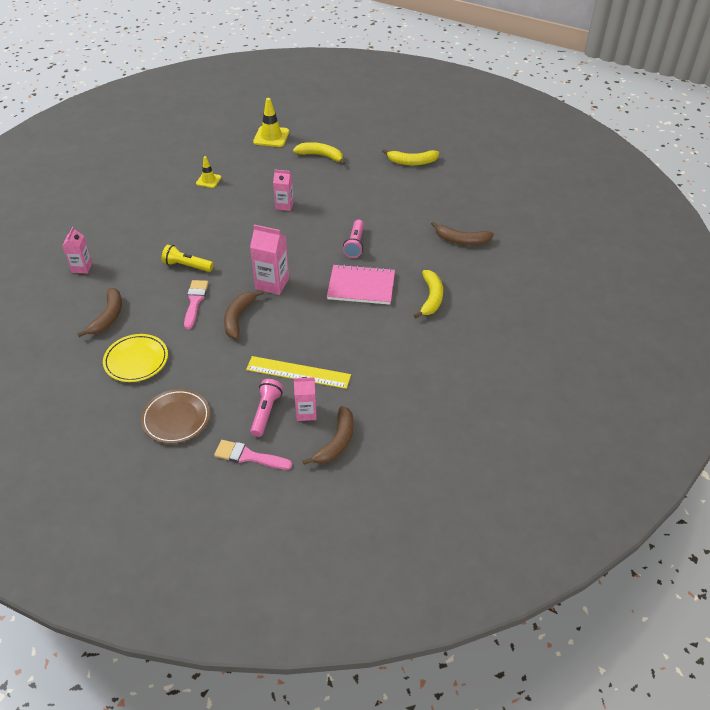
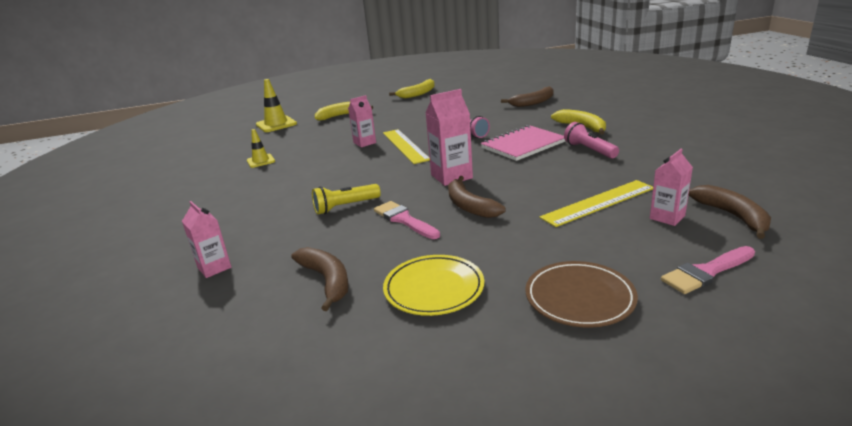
camera: 40 degrees left, 20 degrees down
(266, 412) = (640, 238): pink flashlight -> pink flashlight (589, 150)
(299, 228) = (405, 146): none -> yellow ruler

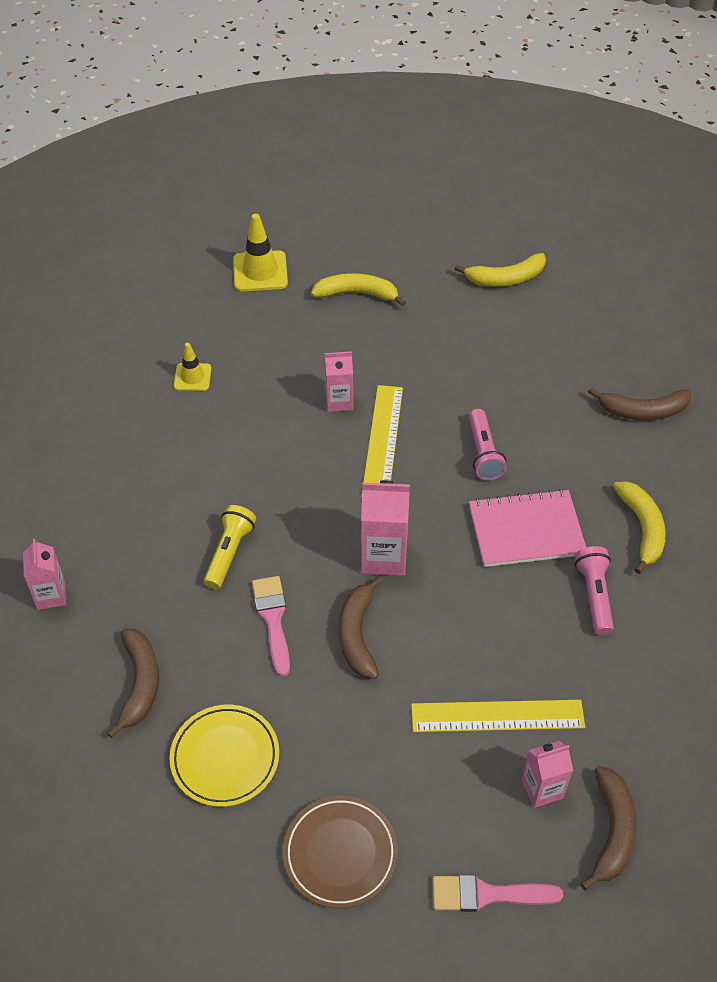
camera: 25 degrees right, 25 degrees up
(345, 207) = (229, 553): yellow flashlight -> yellow flashlight turned 105 degrees clockwise

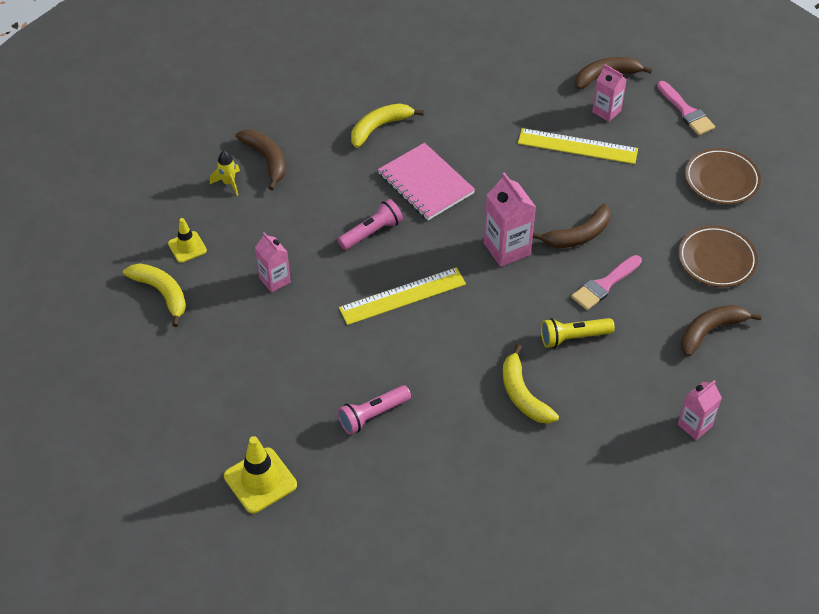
camera: 120 degrees left, 0 degrees up
(192, 377) = (425, 459): yellow traffic cone -> yellow traffic cone (187, 247)
(225, 757) = (716, 259): yellow plate -> brown plate
(339, 401) = (381, 342): pink carton -> pink carton (274, 280)
(357, 294) = (245, 390): yellow banana -> yellow banana (523, 394)
(497, 716) = (577, 146): yellow ruler -> yellow ruler turned 45 degrees counterclockwise
(594, 595) = (453, 133): pink flashlight -> pink flashlight (372, 415)
(624, 370) = (228, 183): none -> yellow rocket

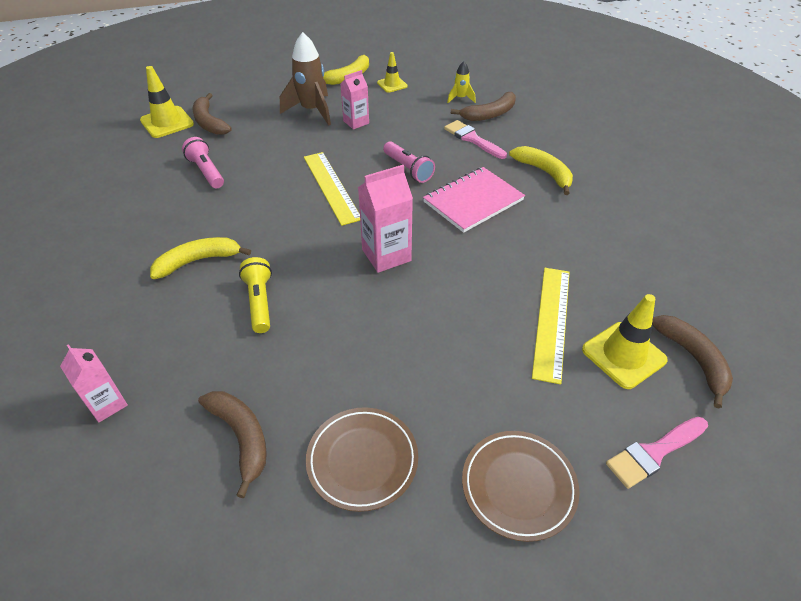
camera: 90 degrees right, 5 degrees down
(245, 325) = (312, 111): none -> brown rocket
(578, 235) = (405, 314): brown banana -> brown banana (209, 122)
(604, 285) = (329, 333): pink brush -> pink brush (472, 139)
(606, 111) = (623, 355): pink carton -> yellow traffic cone

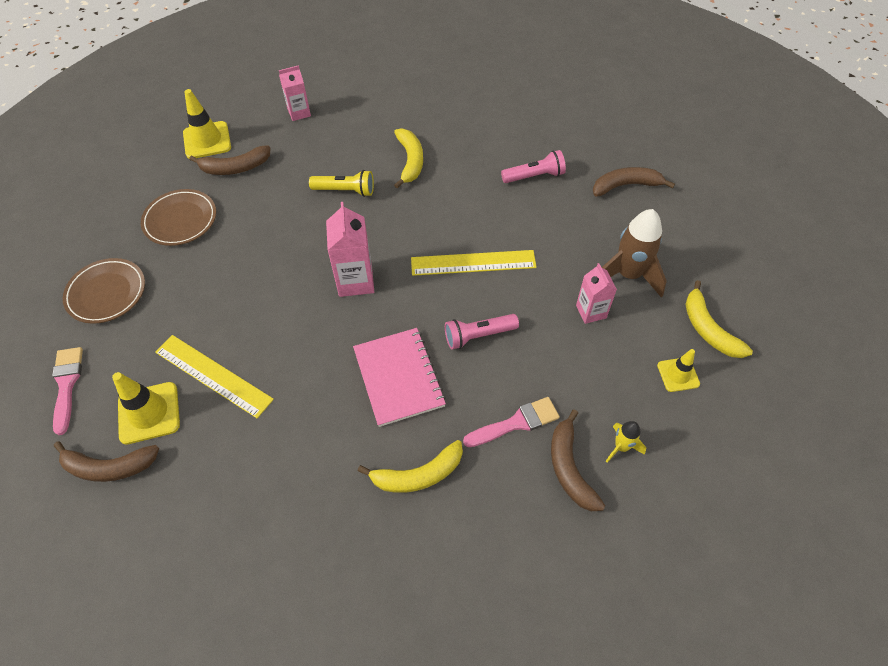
camera: 110 degrees right, 10 degrees up
(167, 122) = (634, 155): yellow traffic cone -> yellow traffic cone (207, 140)

